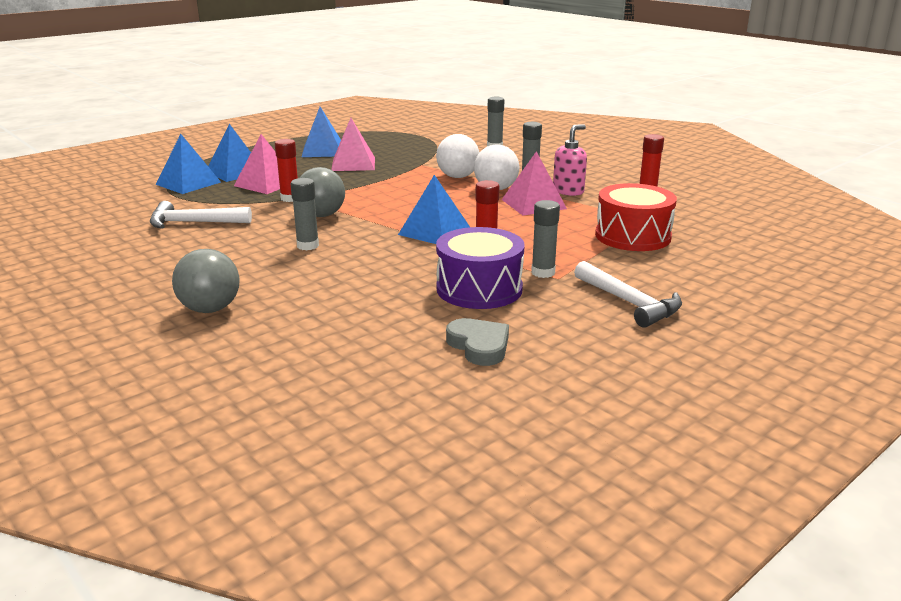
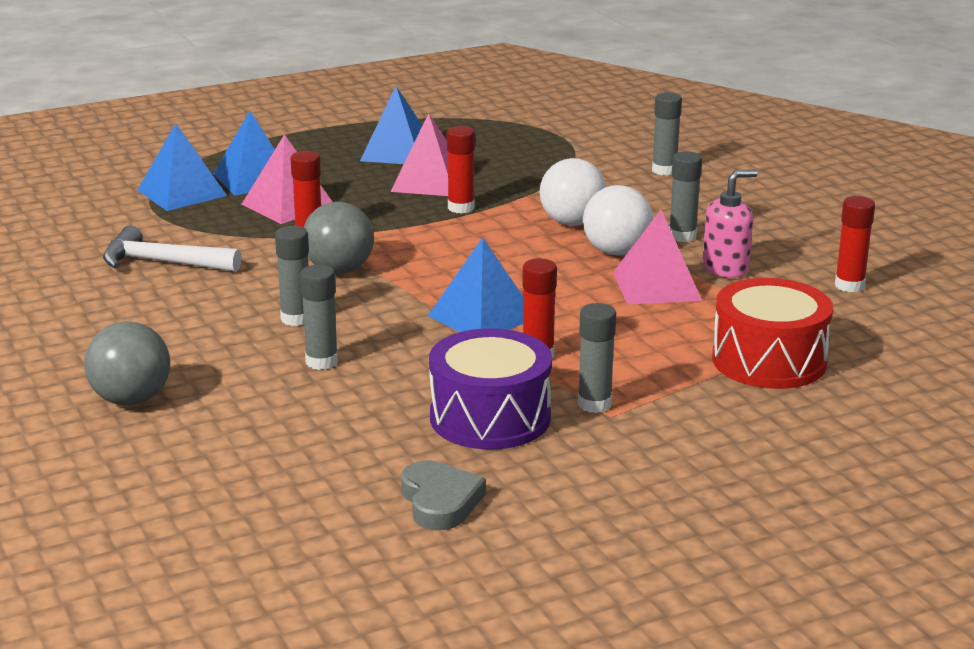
camera: 15 degrees right, 0 degrees up
(340, 269) = (321, 362): none -> grey glue stick
(382, 175) = (461, 208): none -> red glue stick
(629, 303) = (685, 469): white hammer -> none

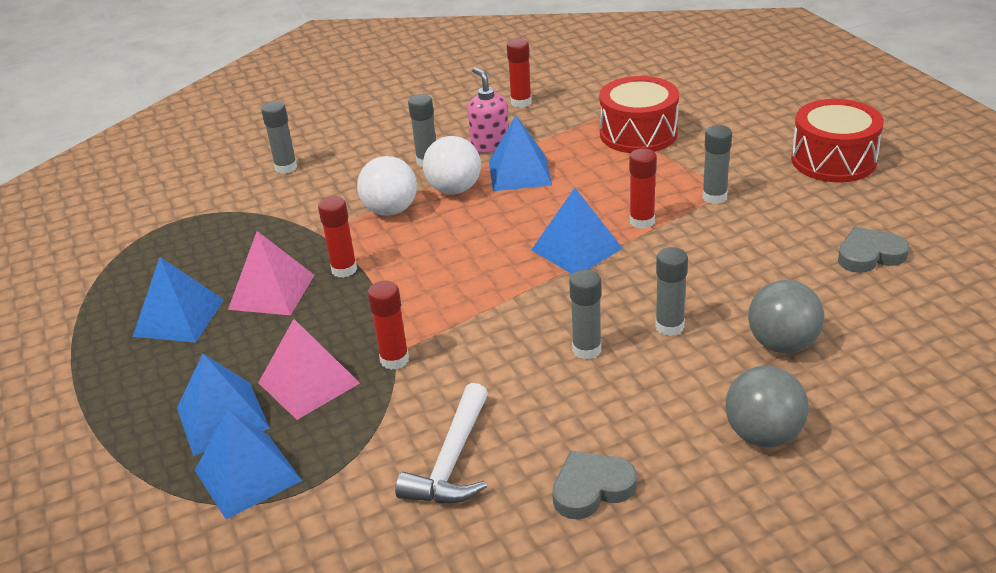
camera: 85 degrees left, 10 degrees up
(100, 317) = (591, 488): none -> grey heart
(339, 270) = (479, 333): grey ball -> grey ball (782, 344)
(490, 418) = (745, 239): purple drum -> none
(656, 286) = (519, 173): pink pyramid -> blue pyramid
(701, 504) = (833, 160): none -> red drum

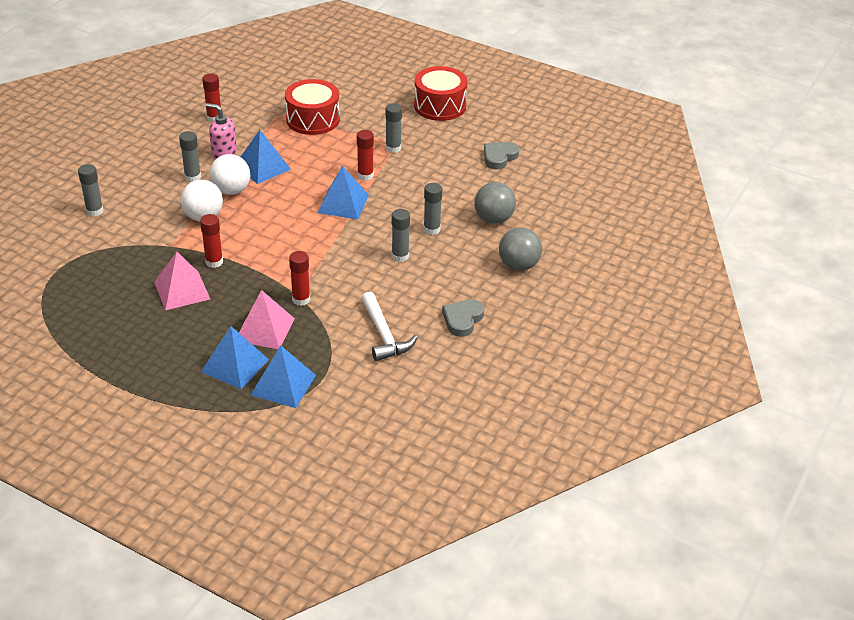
camera: 40 degrees left, 5 degrees up
(179, 317) = (138, 326): blue pyramid -> none

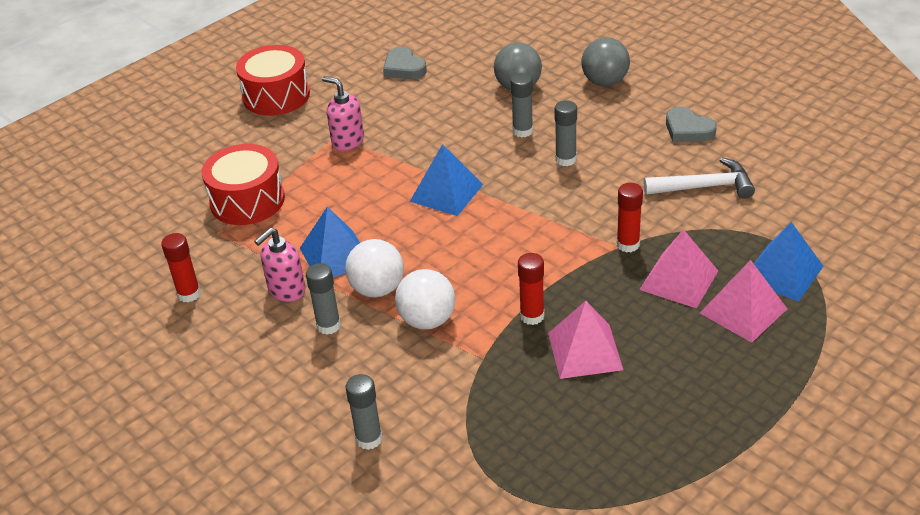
camera: 70 degrees left, 0 degrees up
(235, 365) = (743, 310): blue pyramid -> pink pyramid
(365, 175) = (395, 169): red glue stick -> none
(393, 148) = (347, 141): grey glue stick -> pink soap dispenser

